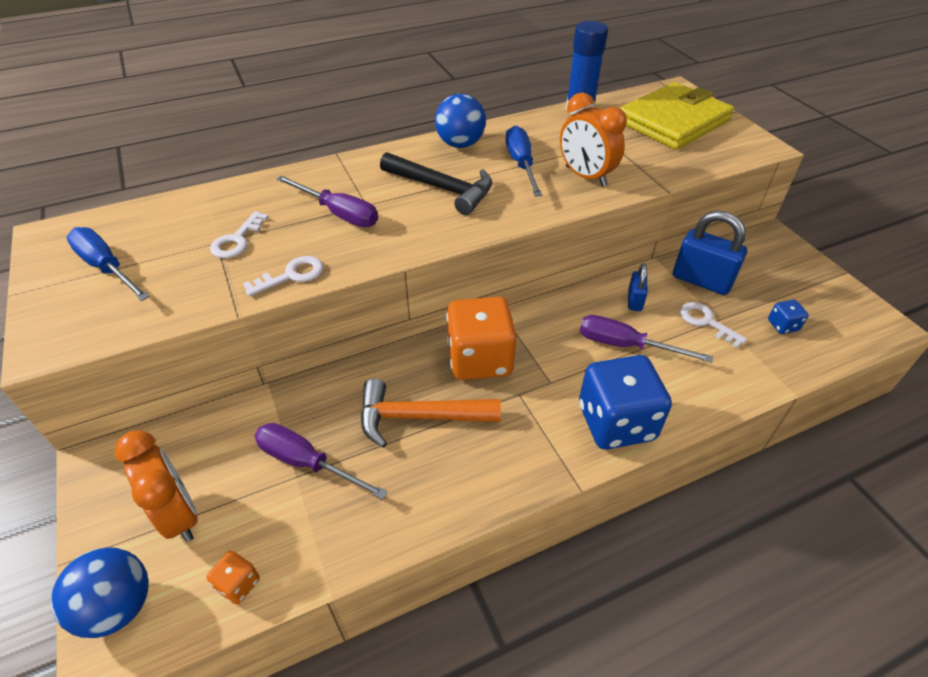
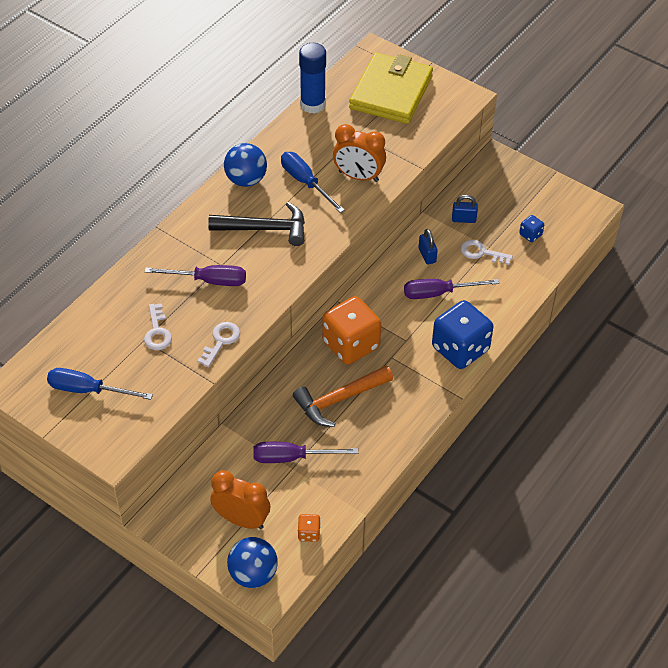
camera: 30 degrees left, 5 degrees up
(701, 280) = (463, 219): blue padlock -> blue padlock, size x0.54

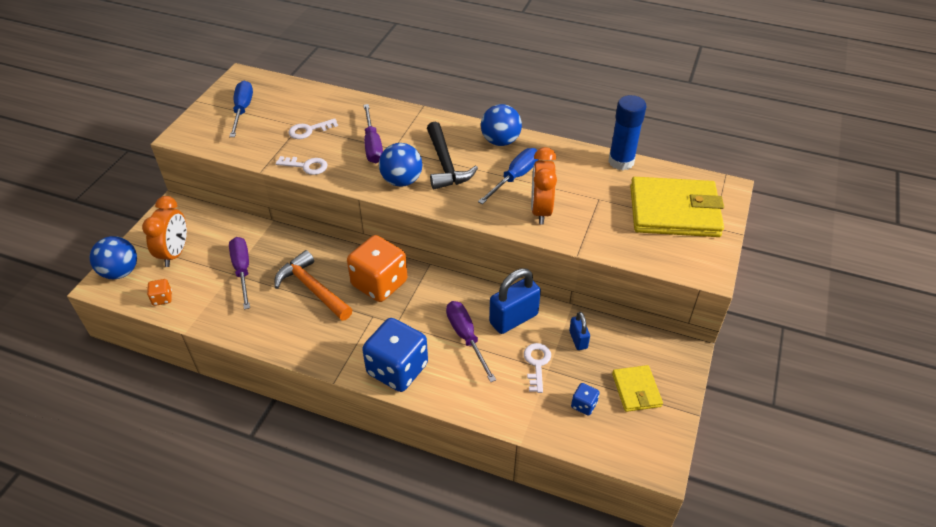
camera: 75 degrees right, 5 degrees down
(277, 267) = (402, 181): none -> blue ball
(427, 255) = (513, 318): blue padlock -> blue padlock, size x1.86
(524, 199) = (636, 390): none -> yellow wallet

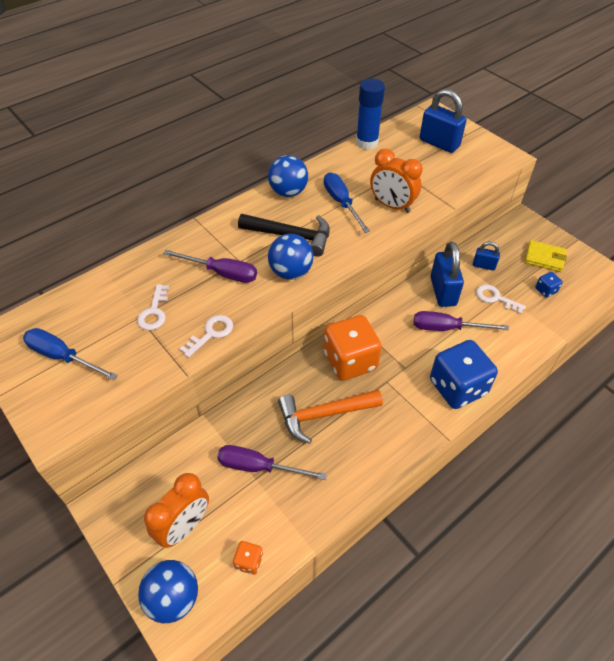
camera: 60 degrees left, 5 degrees up
(175, 253) = (184, 526): orange clock -> orange clock turned 90 degrees clockwise
(674, 211) = (439, 143): yellow wallet -> blue padlock

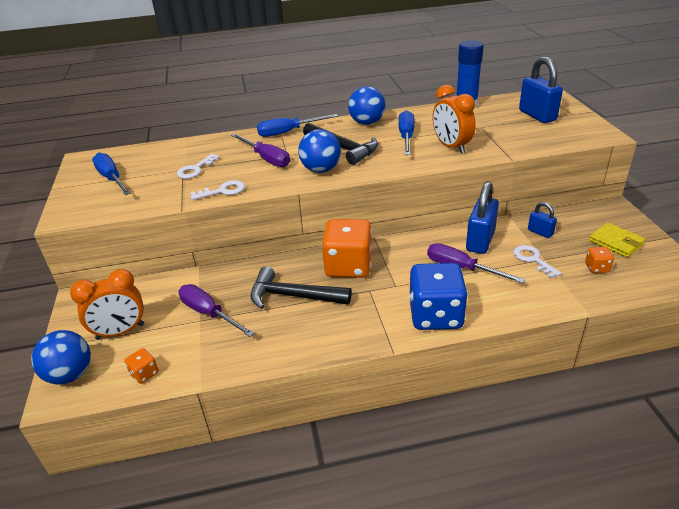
camera: 30 degrees right, 15 degrees down
(215, 227) = (288, 132): none -> blue screwdriver
(324, 415) = (293, 296): orange hammer -> black hammer
(545, 290) = (597, 268): blue dice -> orange dice

